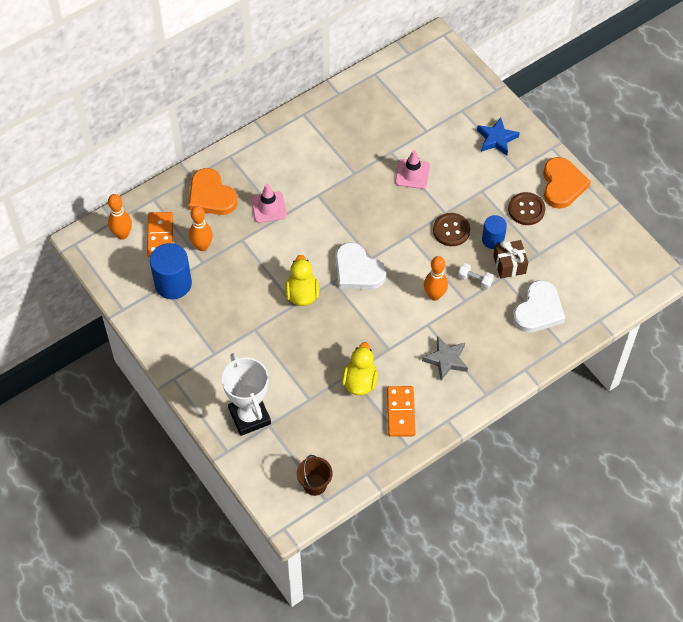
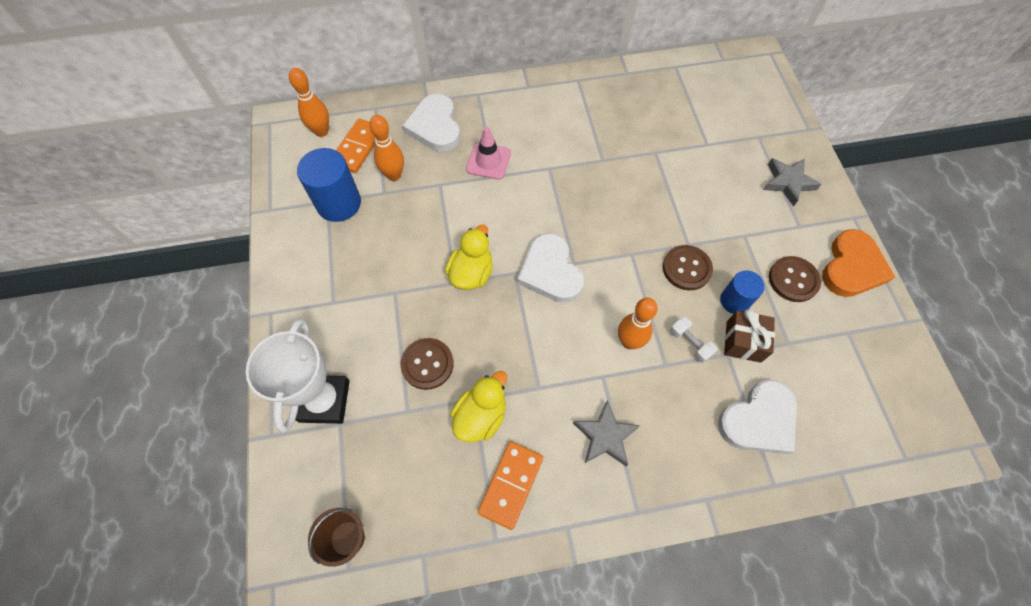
camera: 25 degrees right, 5 degrees up
(211, 196) = (435, 126): orange heart -> white heart
(306, 365) = (427, 364): none -> brown button
(412, 174) = (669, 185): pink traffic cone -> none
(496, 139) = (788, 183): blue star -> grey star

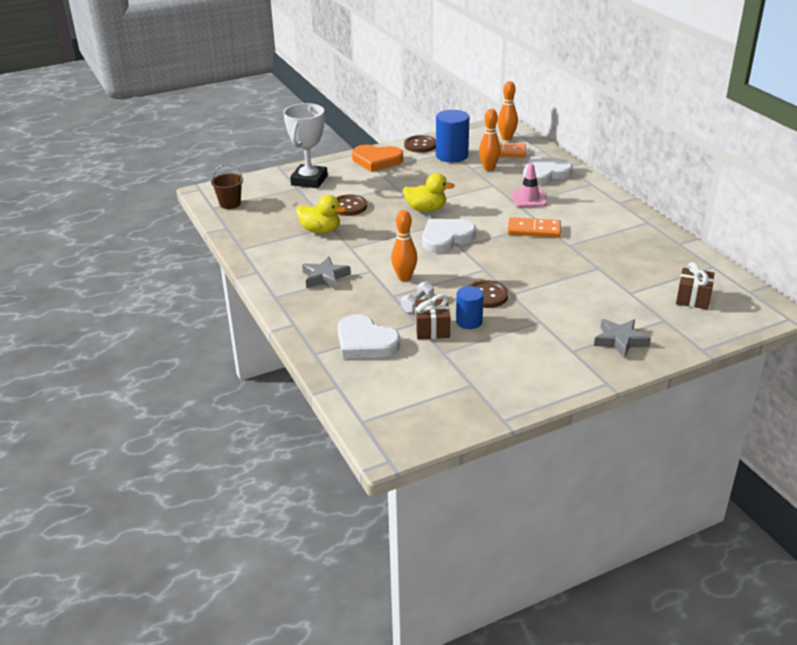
camera: 75 degrees right, 30 degrees down
(324, 401) = (309, 180): white trophy -> white trophy turned 60 degrees counterclockwise
(511, 485) = (278, 248): orange domino -> orange domino (534, 230)
(727, 102) = (693, 298): none -> brown gift
(793, 280) = (509, 350): brown button -> brown button (420, 145)
(852, 267) = (545, 384): orange heart -> orange heart (376, 160)

